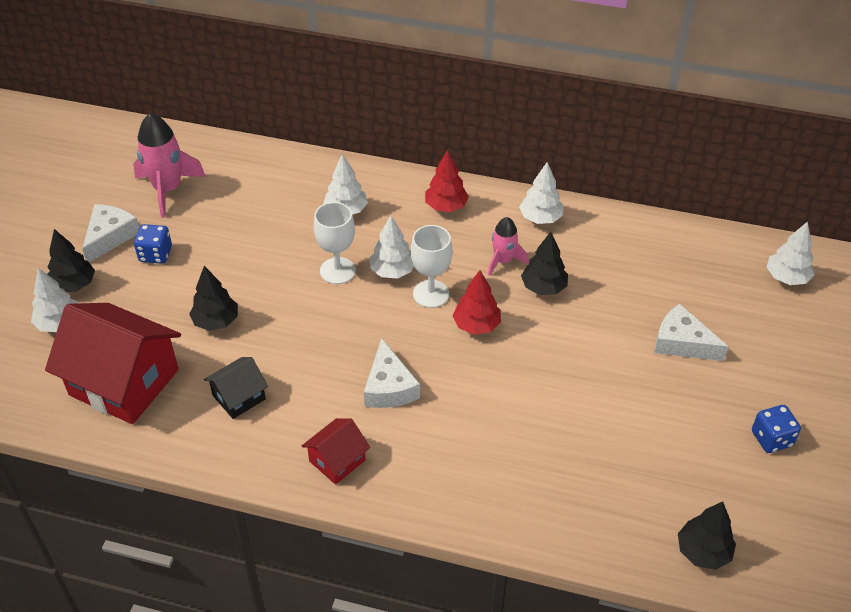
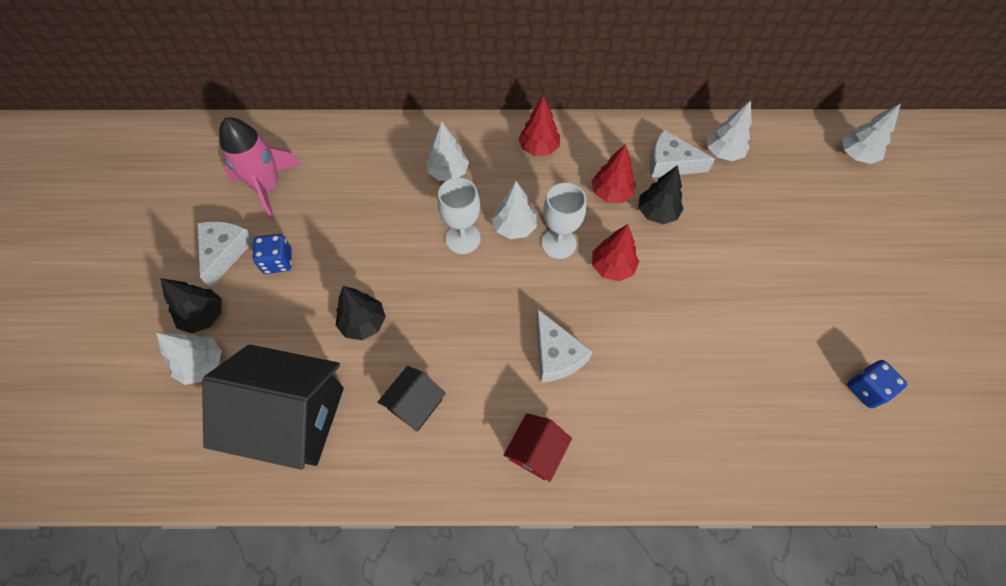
camera: 15 degrees left, 15 degrees up
(124, 382) = (292, 417): red house -> black house
(503, 261) = (611, 193): pink rocket -> red tree
(540, 218) = (627, 142): white tree -> white tree (723, 153)
(682, 342) = (797, 241): white cheese -> white cheese (670, 163)
(703, 552) = (904, 458): black tree -> none
(771, 439) = (911, 321): blue dice -> blue dice (866, 389)

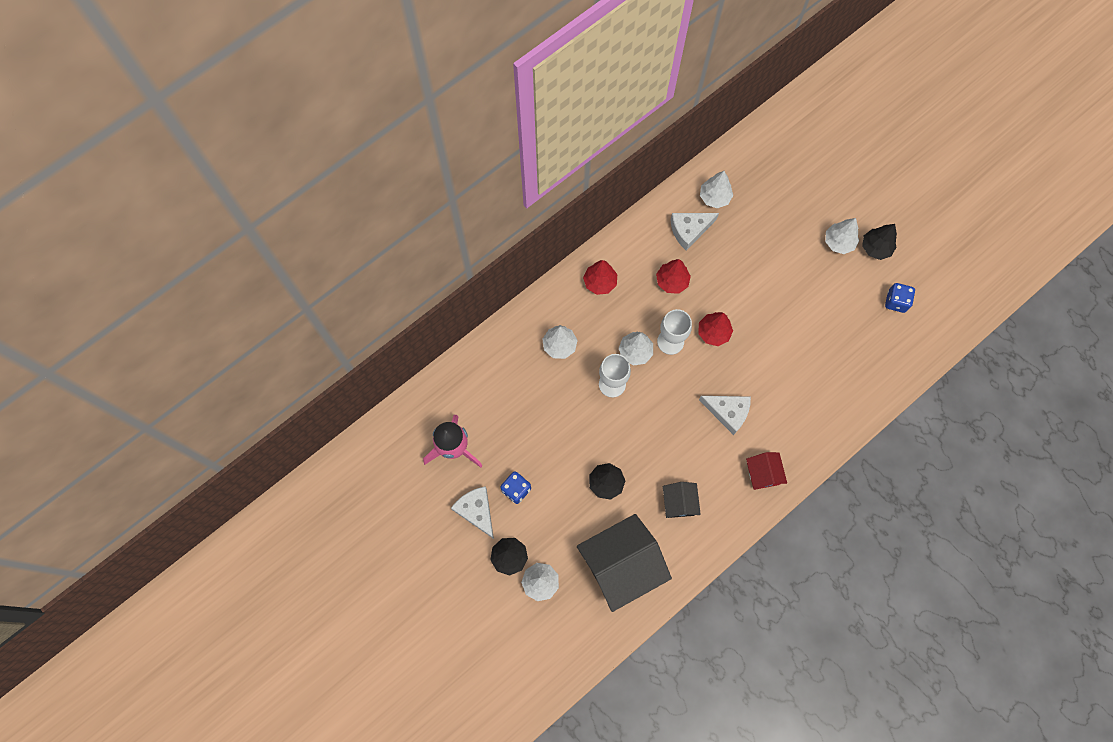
camera: 40 degrees left, 10 degrees up
(657, 213) = (709, 274): black tree -> black tree (875, 248)
(856, 155) = (793, 138): white tree -> white tree (838, 242)

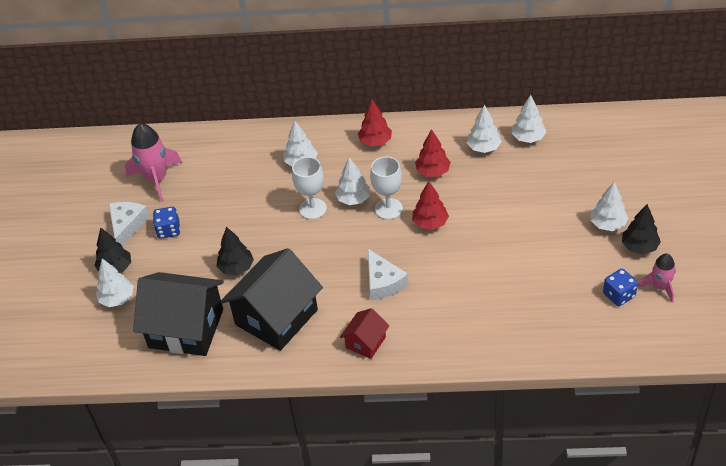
camera: 45 degrees right, 25 degrees down
(679, 503) = (276, 317): black house -> black house, size x2.05
(689, 230) = (483, 148): white cheese -> white tree
(916, 274) = (660, 287): none -> pink rocket

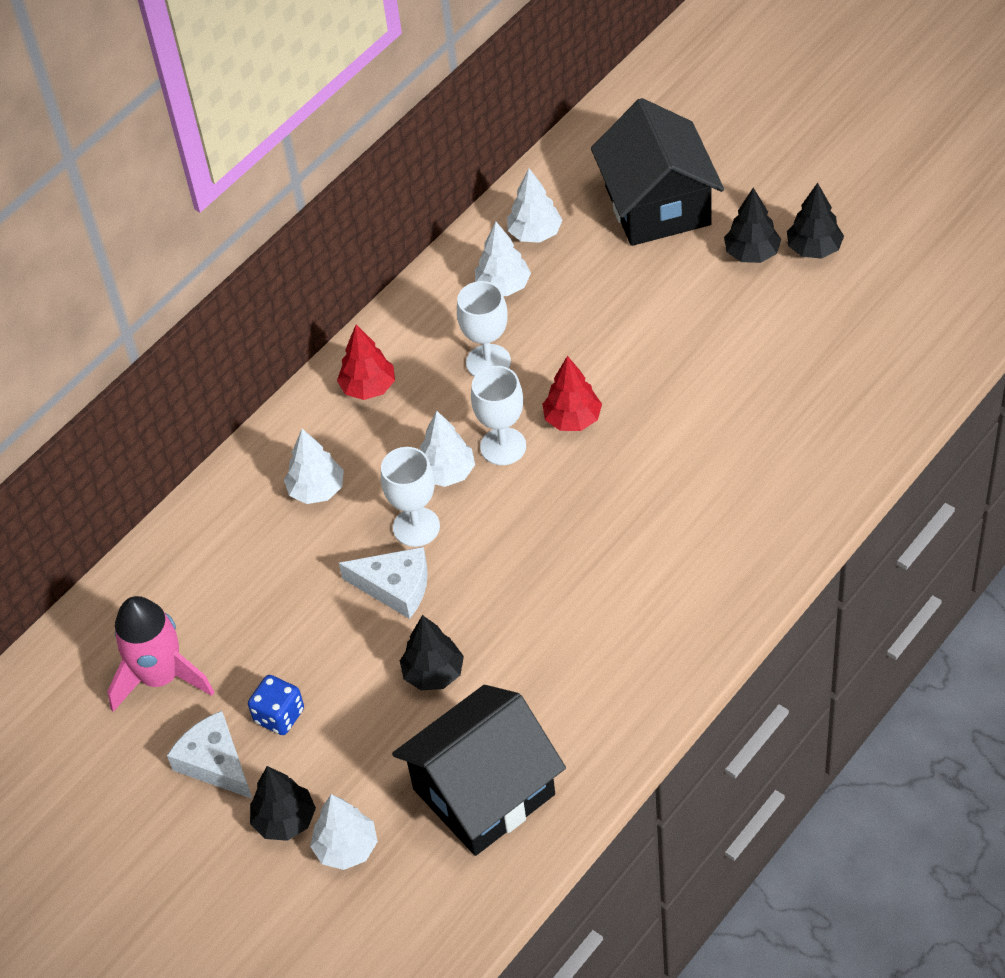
camera: 50 degrees left, 5 degrees up
(276, 317) = (565, 676): black house -> black house (658, 206)
(365, 342) = (700, 604): red house -> none
(383, 282) = (621, 527): white cheese -> white cheese (395, 587)
(433, 172) = (488, 362): red tree -> white goblet
(607, 224) = (752, 253): white tree -> black tree
(619, 295) = (865, 315): blue dice -> none
(660, 287) = (889, 271): pink rocket -> none

